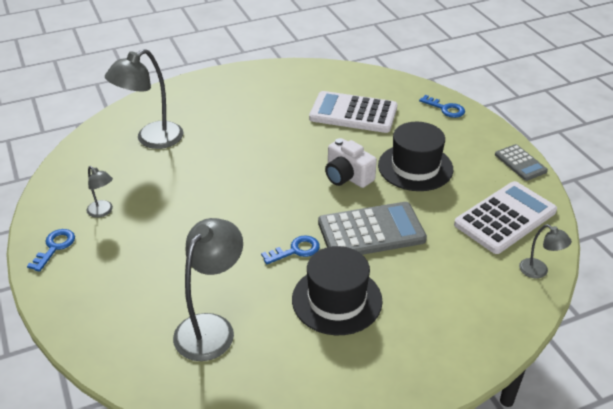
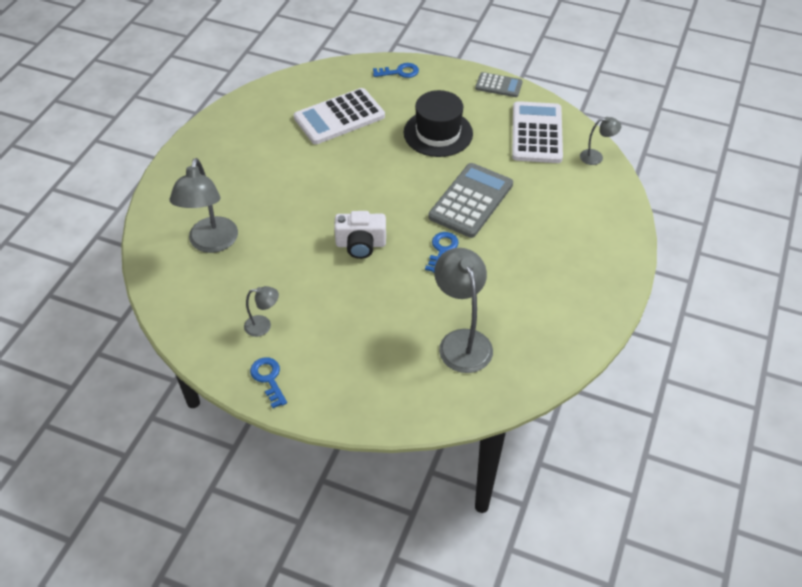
camera: 45 degrees left, 10 degrees up
(337, 300) = (511, 263): black hat -> none
(347, 176) = (402, 171): white camera -> white camera (361, 244)

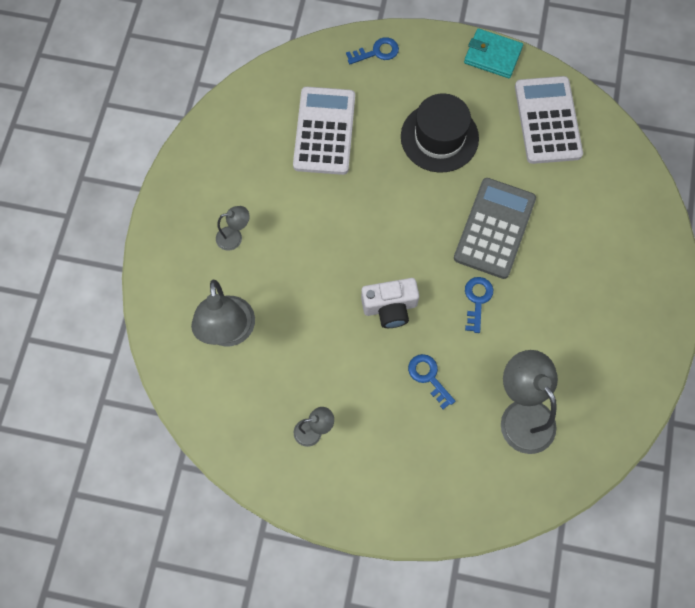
camera: 10 degrees left, 20 degrees up
(268, 379) = (336, 496): blue key -> blue key (428, 377)
(339, 117) = (324, 131): white calculator -> white calculator turned 135 degrees clockwise
(498, 85) = (492, 55): grey calculator -> turquoise wallet
(596, 157) = (617, 145): grey lamp -> grey lamp (234, 237)

